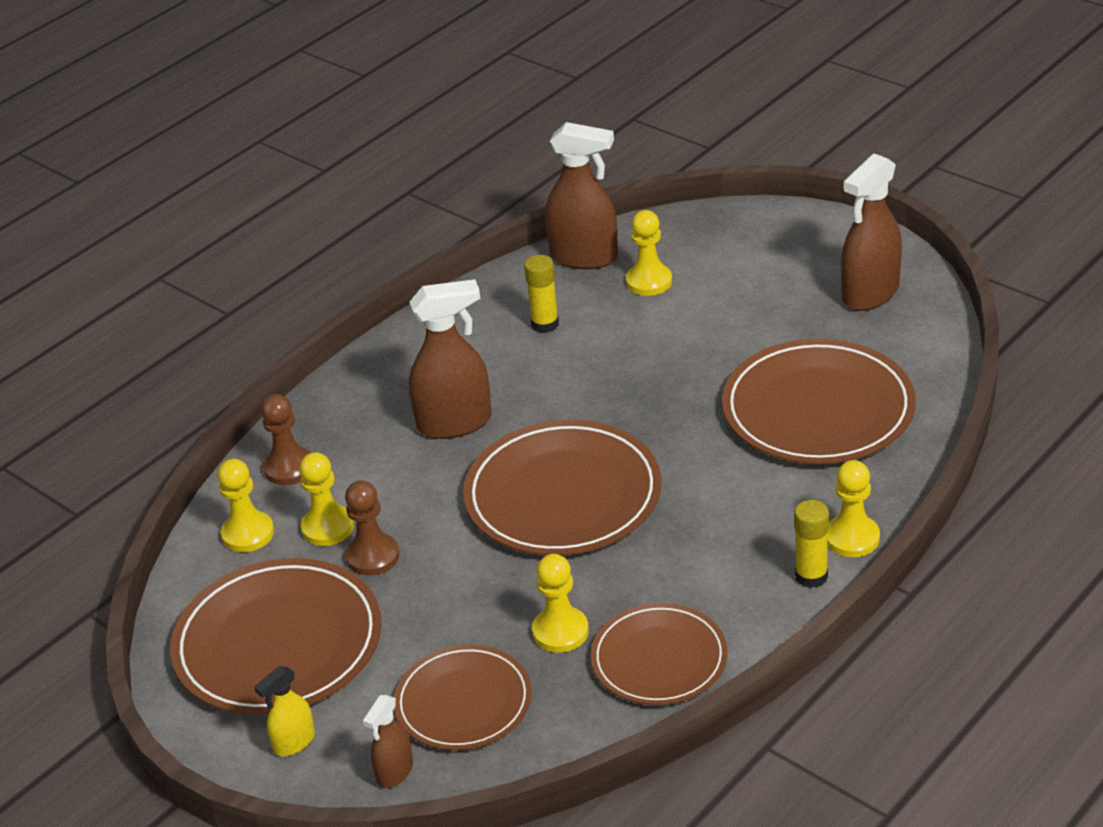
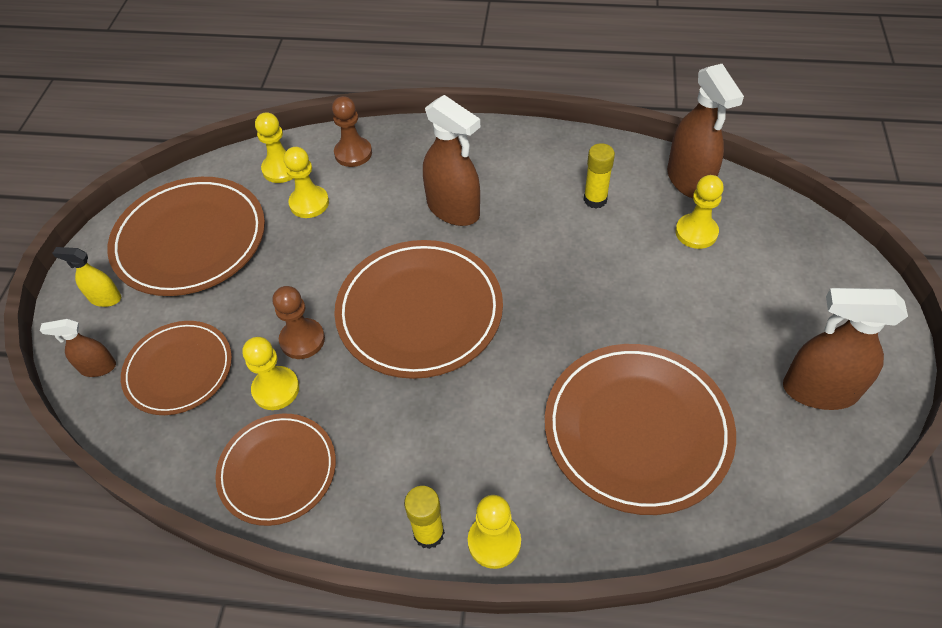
camera: 55 degrees right, 15 degrees up
(372, 556) = (295, 241): brown pawn -> brown pawn (302, 340)

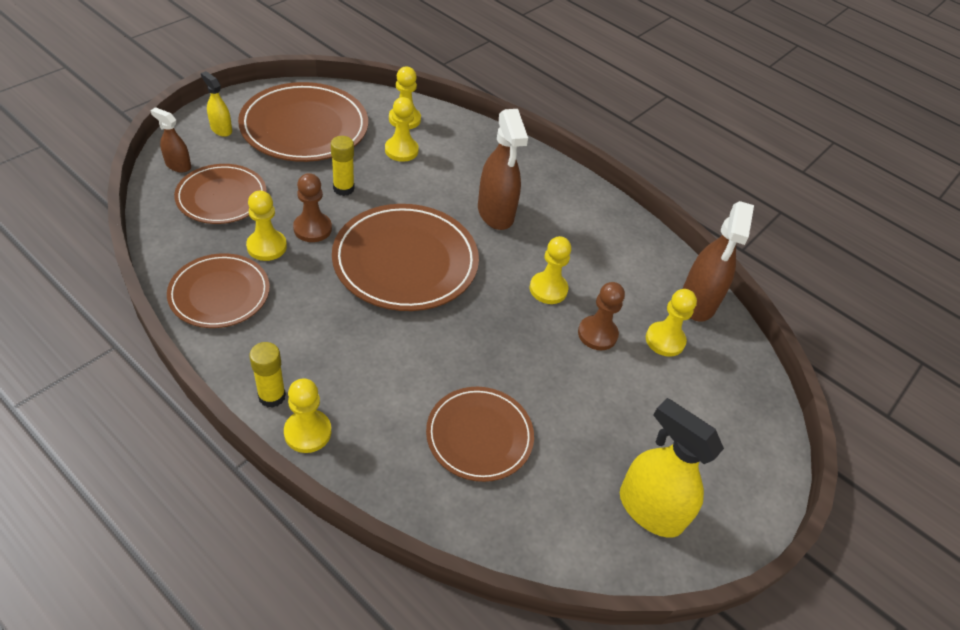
camera: 25 degrees right, 5 degrees down
(353, 153) = (462, 137): brown pawn -> brown pawn (597, 334)
(565, 252) = (548, 289): none -> yellow pawn
(595, 200) = (607, 270): yellow glue stick -> yellow glue stick (343, 188)
(637, 429) = (479, 436): brown plate -> brown plate, size x0.63
(819, 390) = (649, 509): brown spray bottle -> yellow spray bottle

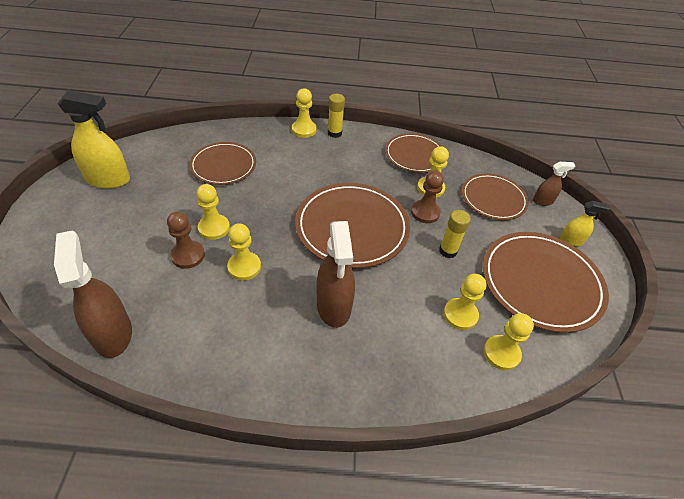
camera: 145 degrees right, 0 degrees up
(495, 213) = (334, 306): brown spray bottle -> brown spray bottle turned 135 degrees counterclockwise
(665, 340) = (132, 281): yellow pawn -> yellow pawn (214, 228)

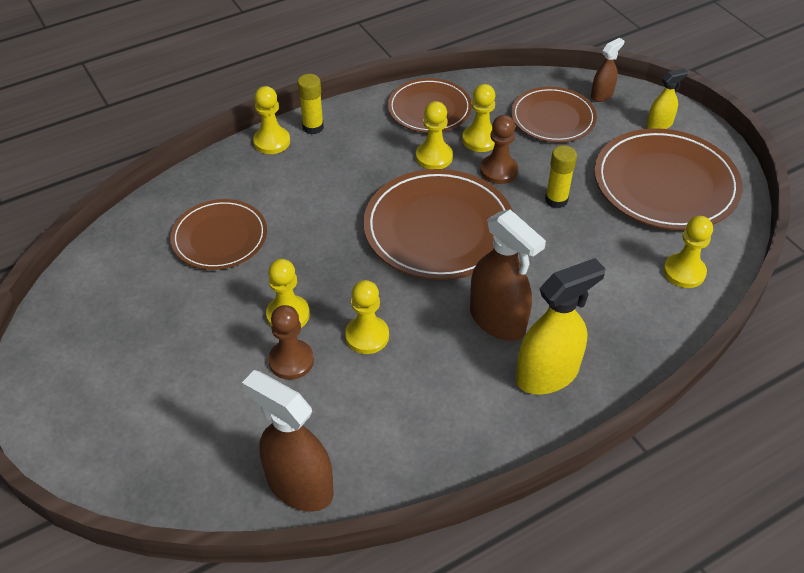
camera: 30 degrees left, 0 degrees up
(108, 179) = (90, 333): yellow spray bottle -> yellow spray bottle (547, 374)
(460, 315) = (620, 258): yellow pawn -> yellow pawn (434, 157)

